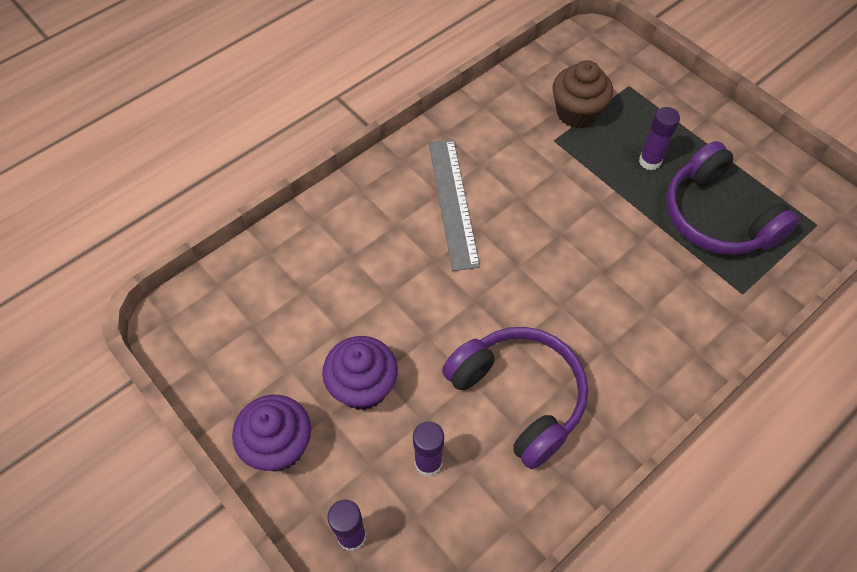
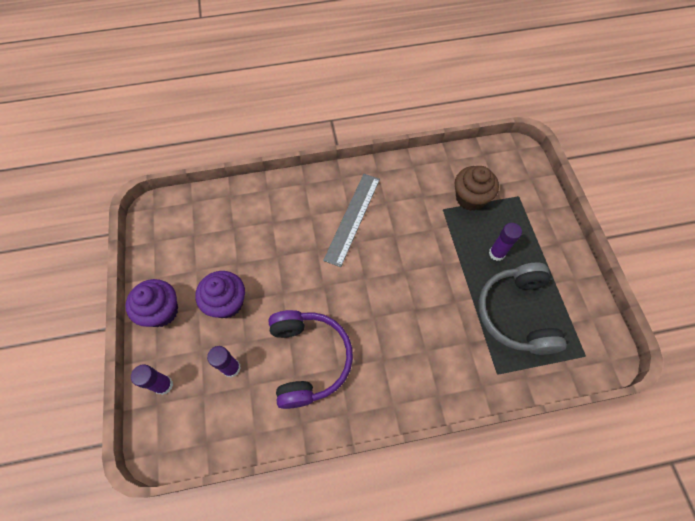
camera: 30 degrees right, 5 degrees up
(716, 217) = (516, 313): purple headphones -> grey headphones

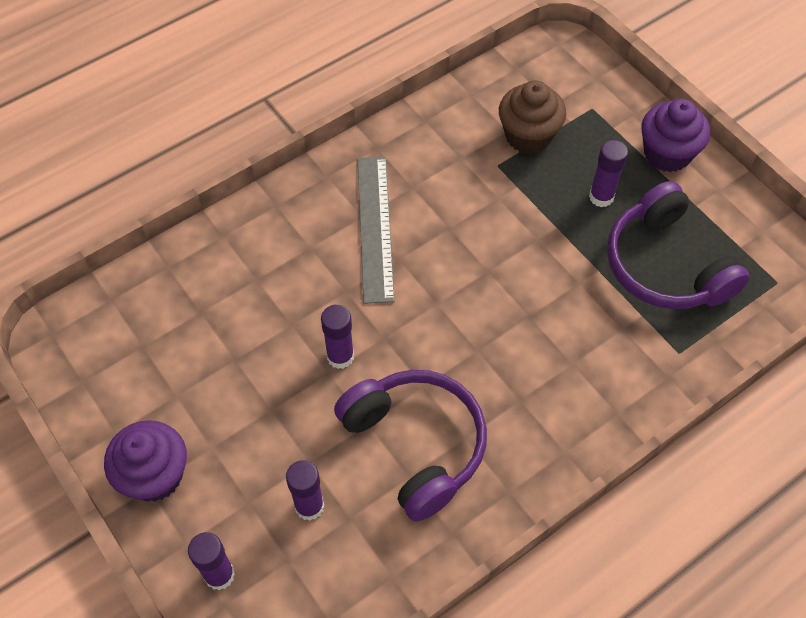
camera: 25 degrees left, 5 degrees down
(227, 303) = (251, 421): purple cupcake -> purple cupcake (667, 154)
(294, 286) = (340, 356): none -> purple glue stick
(516, 313) = (665, 265): grey headphones -> purple headphones

